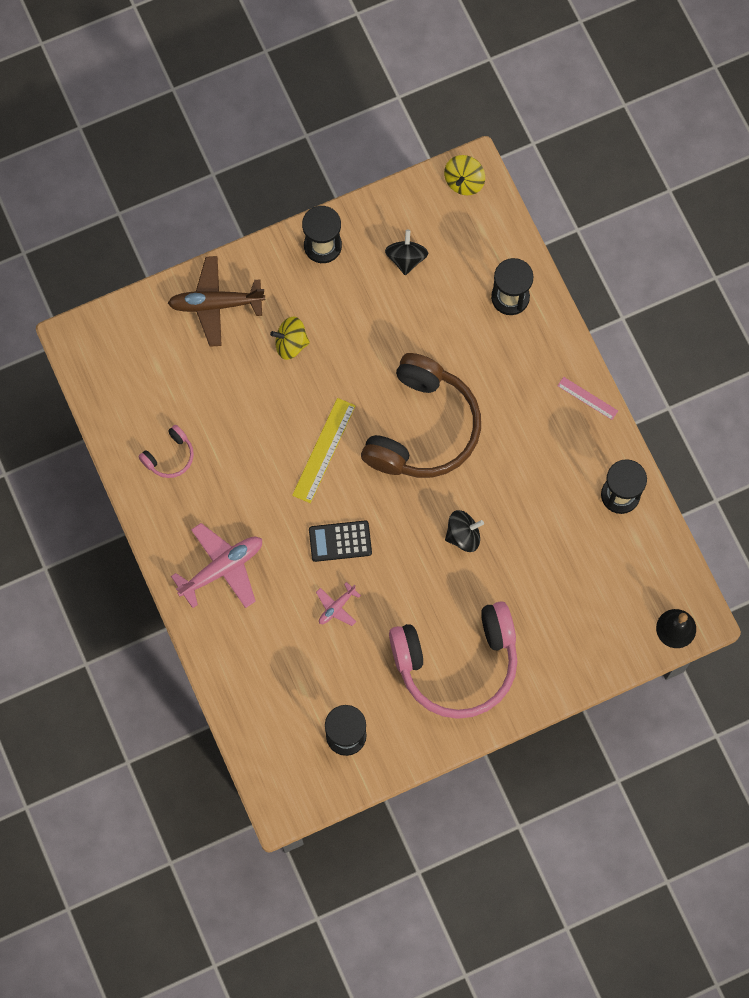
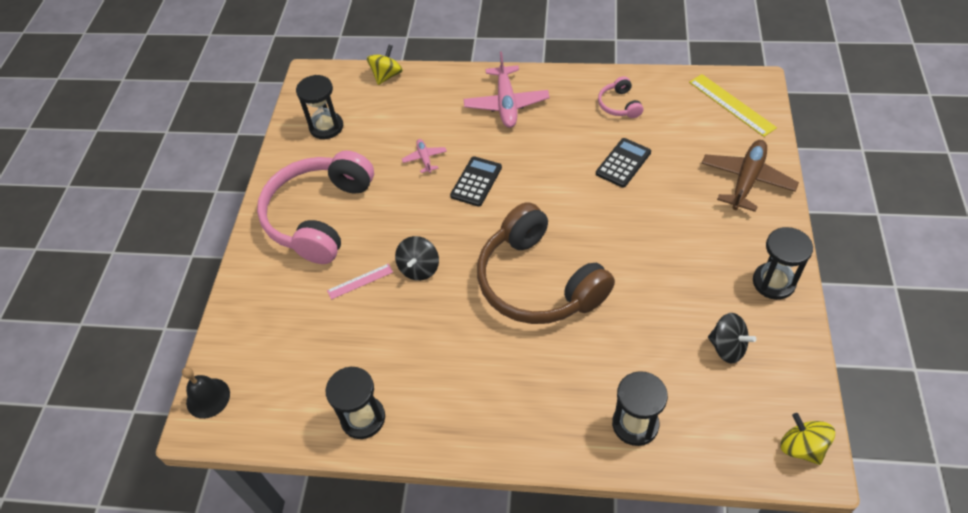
camera: 125 degrees right, 20 degrees down
(248, 418) = (623, 163): none -> black calculator
(291, 344) = (679, 218): yellow spinning top -> yellow spinning top (387, 76)
(323, 450) = (563, 202): yellow ruler -> yellow ruler (731, 104)
(587, 398) = (480, 442): pink ruler -> pink ruler (360, 281)

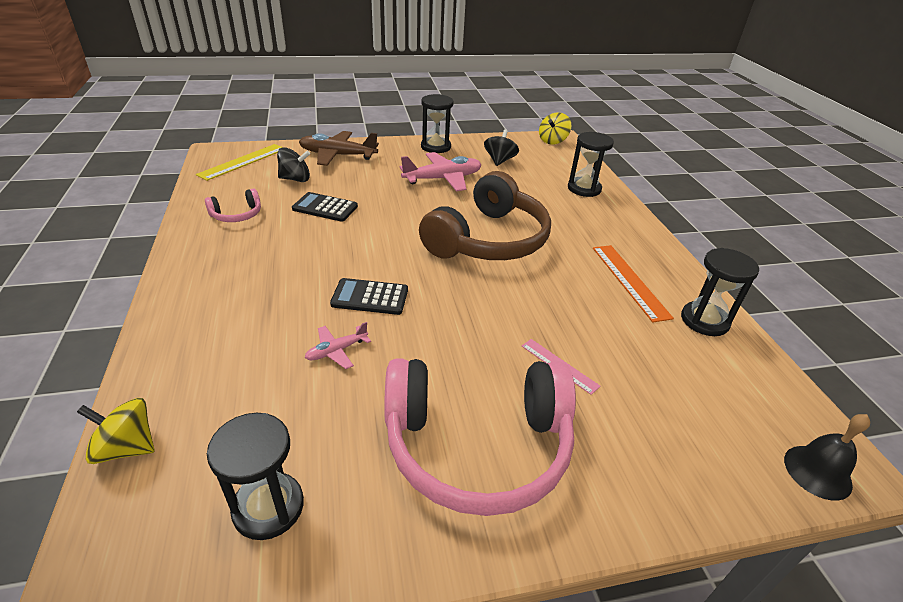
camera: 115 degrees left, 15 degrees down
(419, 268) = (514, 319): black spinning top -> black spinning top (295, 179)
(437, 382) = (630, 281): none -> orange ruler
(506, 104) = (225, 293): pink plane -> pink plane (443, 179)

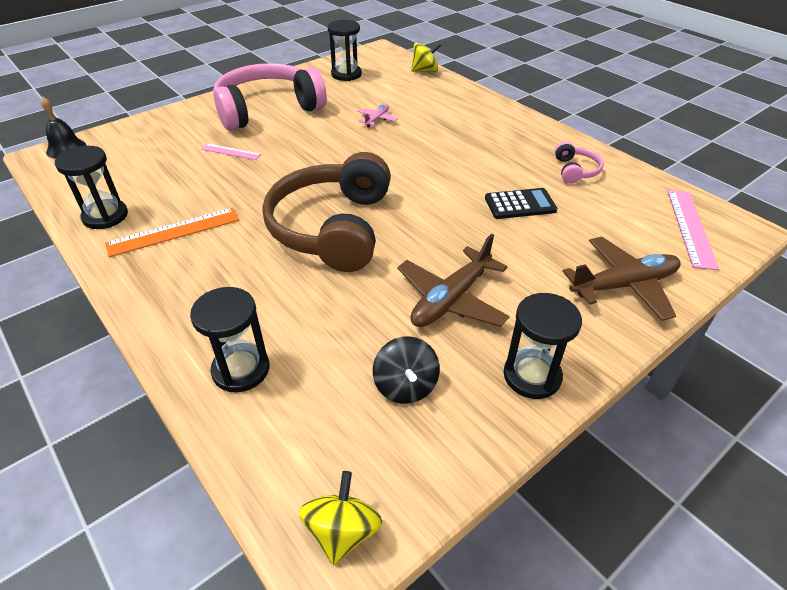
camera: 155 degrees right, 5 degrees up
(237, 215) = (575, 170): pink headphones -> pink headphones turned 150 degrees clockwise
(242, 161) = (691, 227): yellow ruler -> pink ruler
(295, 179) = (601, 226): black spinning top -> none
(370, 297) = (389, 149): black calculator -> none
(443, 179) = (451, 299): pink plane -> brown plane
(630, 281) = (174, 232): orange ruler -> orange ruler turned 75 degrees counterclockwise

